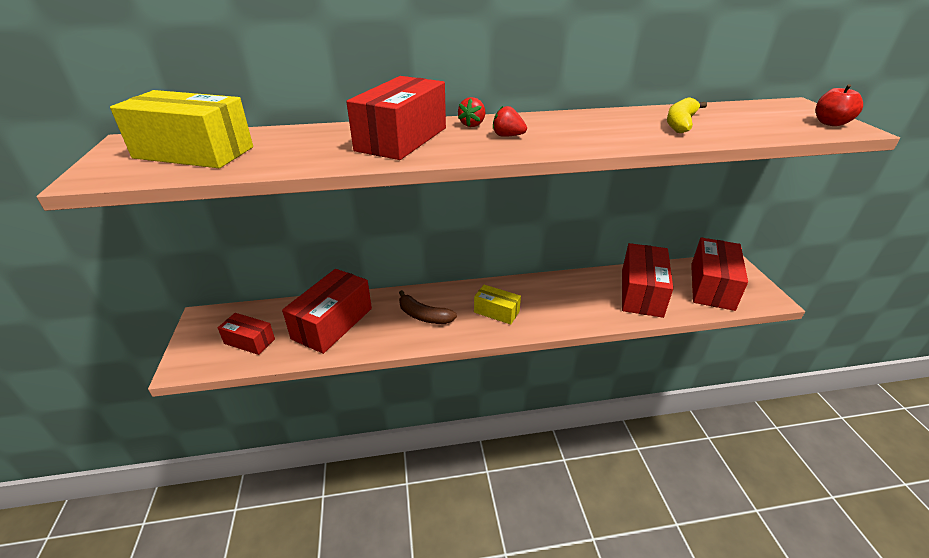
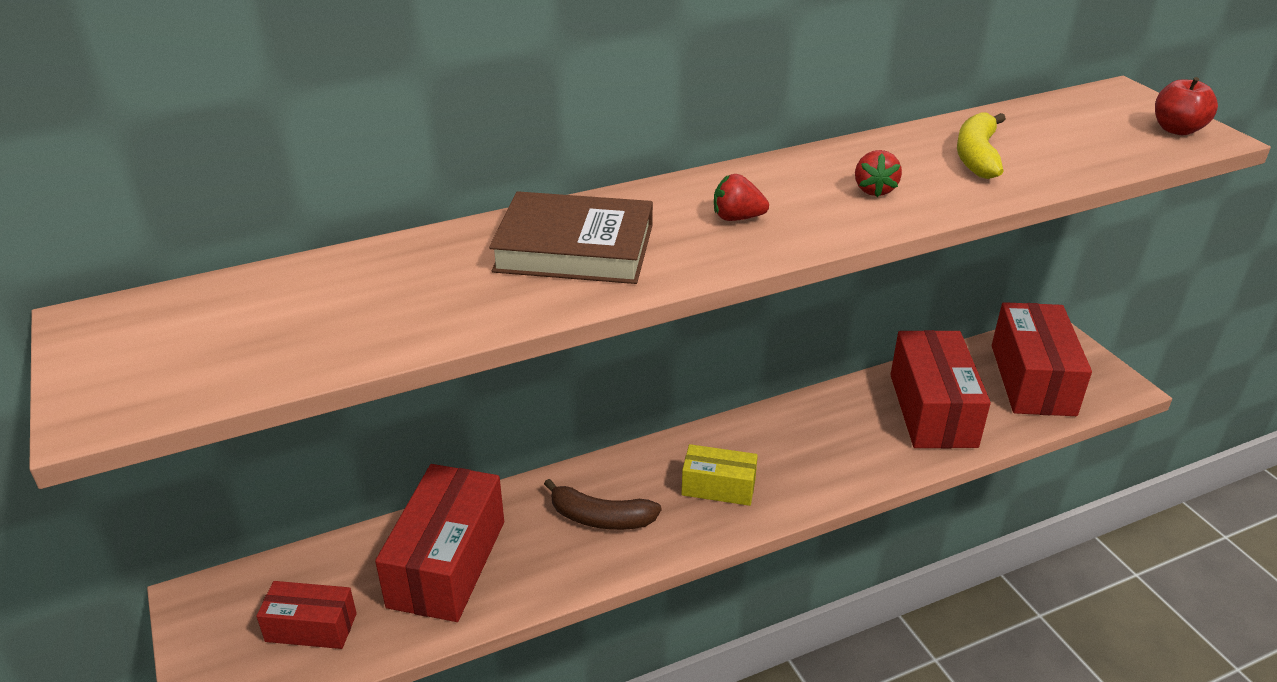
camera: 15 degrees left, 0 degrees up
(194, 152) = (238, 329): yellow box -> none
(402, 139) = (574, 248): red box -> brown book
(472, 124) = (668, 200): red strawberry -> red strawberry (874, 190)

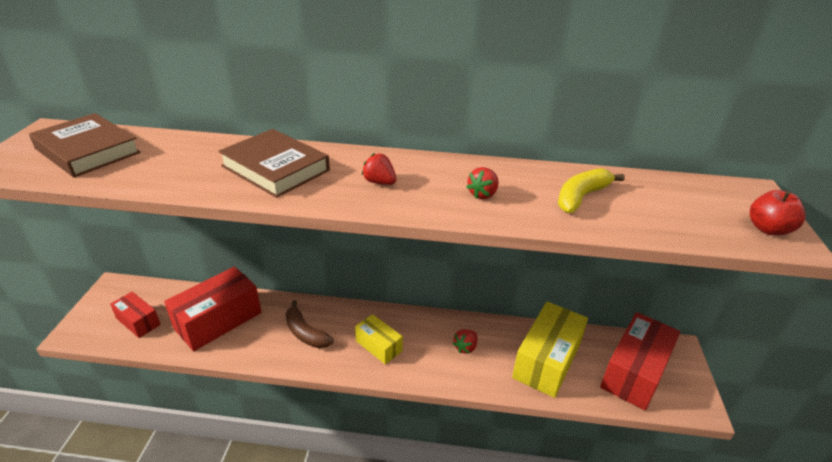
camera: 30 degrees right, 0 degrees up
(231, 326) = (88, 151): none -> brown book
(827, 438) = (465, 347): none -> red strawberry
(932, 410) = (547, 360): red box -> yellow box

